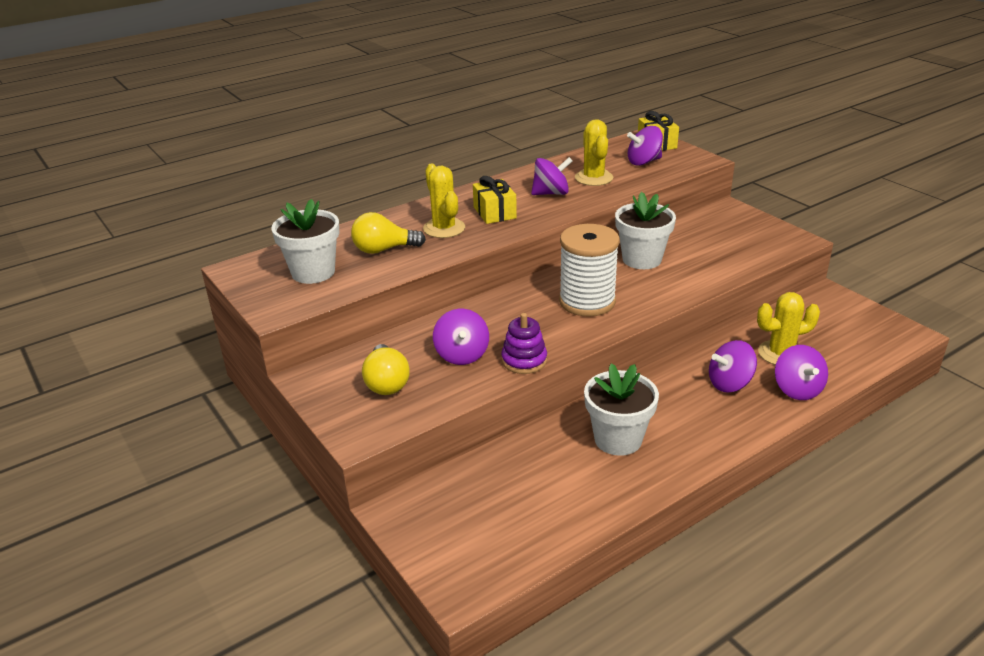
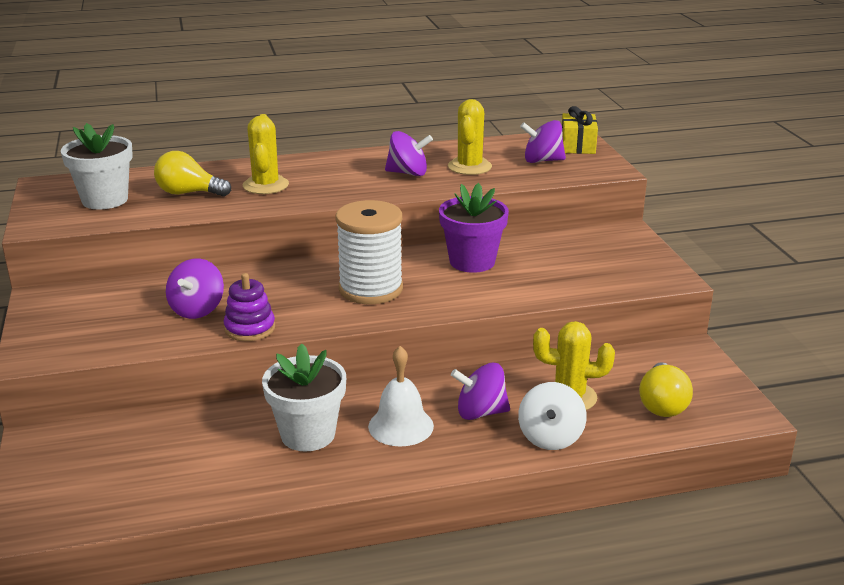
camera: 20 degrees right, 5 degrees down
(386, 383) = (104, 317): yellow light bulb -> yellow light bulb (662, 404)
(494, 212) = (330, 180): yellow gift -> none
(642, 259) = (472, 262): white flower pot -> purple flower pot
(682, 411) = (401, 426): none -> white bell
(797, 390) = (550, 437): purple spinning top -> white spinning top

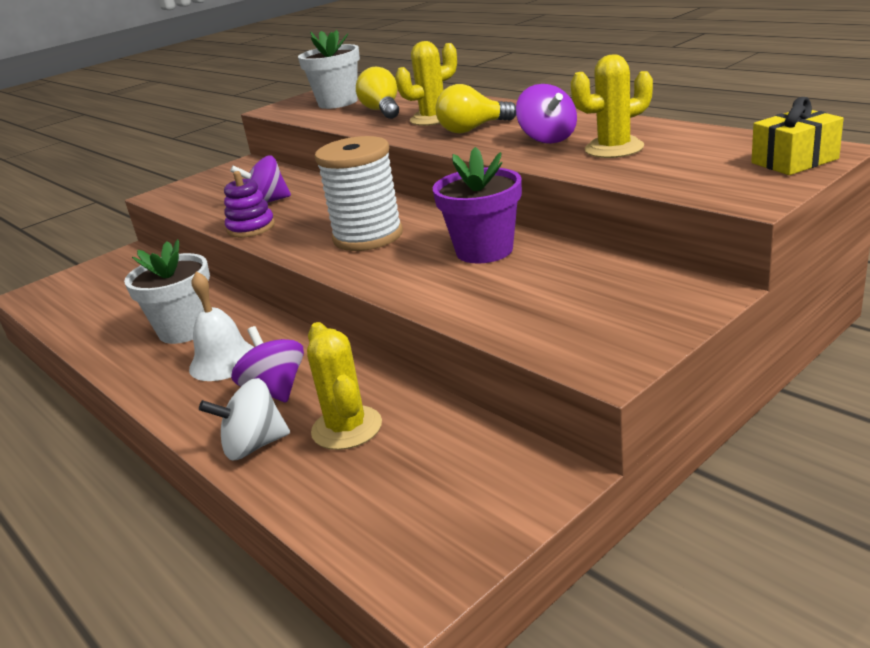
camera: 65 degrees right, 0 degrees up
(542, 161) = (702, 164): purple spinning top -> none
(662, 404) = (383, 499): yellow light bulb -> yellow light bulb (472, 129)

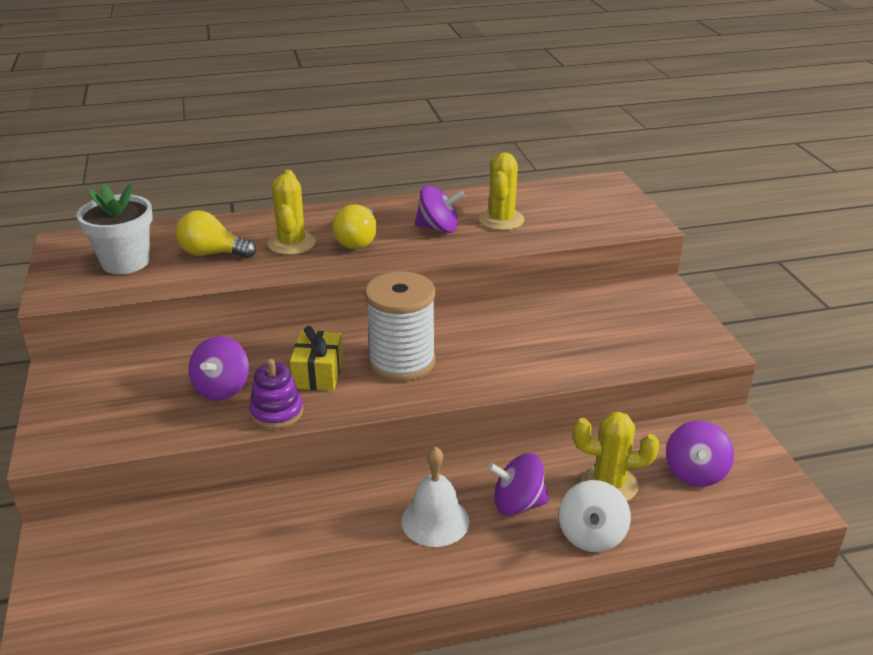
camera: 65 degrees left, 5 degrees up
(185, 330) = (338, 532): white flower pot -> none
(418, 478) = (695, 473): none -> purple spinning top
(484, 250) = (505, 327): purple flower pot -> none
(794, 161) = (611, 194): yellow gift -> yellow gift (318, 374)

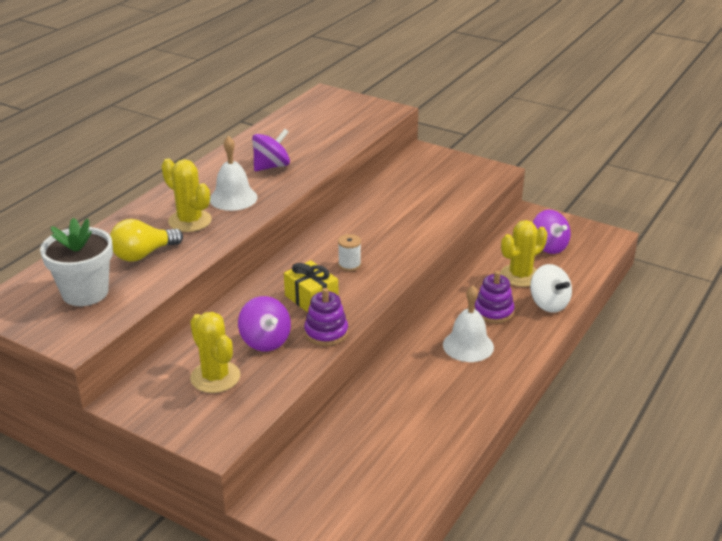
camera: 45 degrees left, 0 degrees up
(358, 241) = (233, 198): yellow light bulb -> white bell
(402, 362) = (349, 265): white spool -> white spool, size x0.42
(501, 220) = (302, 144): yellow cactus -> yellow cactus (215, 377)
(517, 503) = (493, 312): purple spinning top -> purple stacking toy

